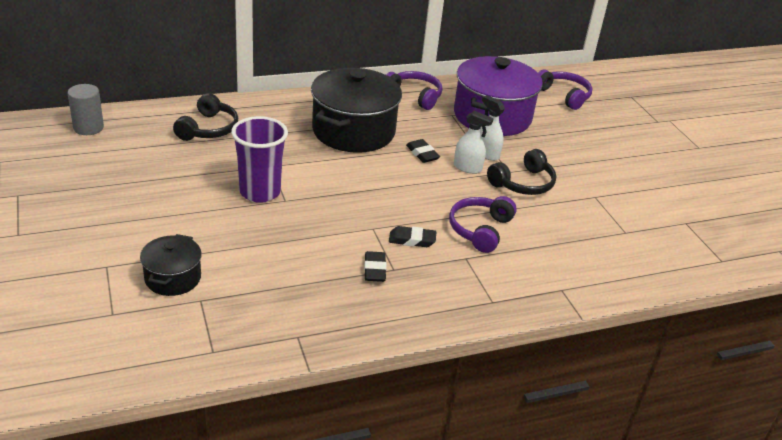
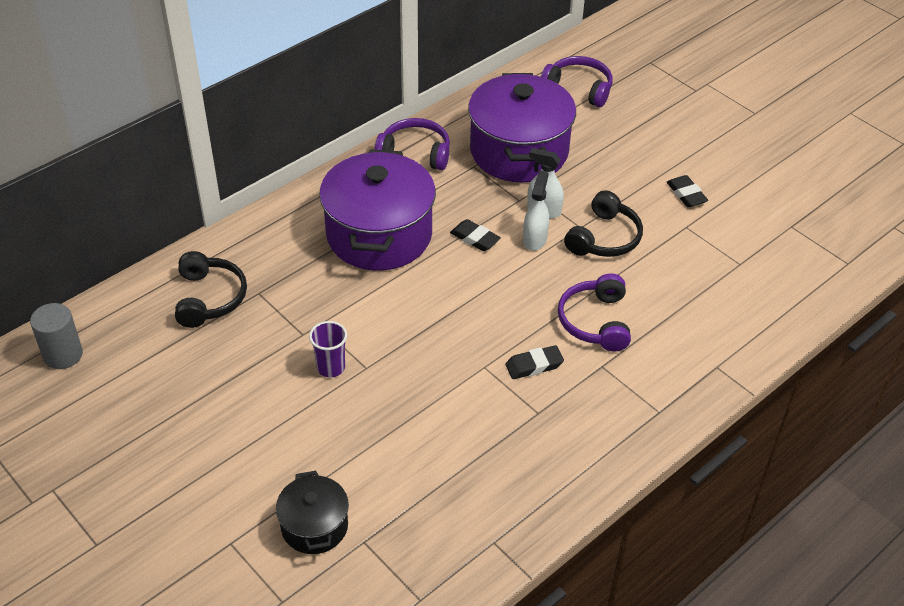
camera: 20 degrees left, 10 degrees up
(260, 192) = (331, 367): purple cup -> purple cup, size x0.56
(353, 131) = (379, 235): black pot -> purple pot
(374, 270) = (519, 422): black eraser -> black eraser (686, 194)
(467, 168) = (534, 239): white spray bottle -> white spray bottle turned 75 degrees counterclockwise

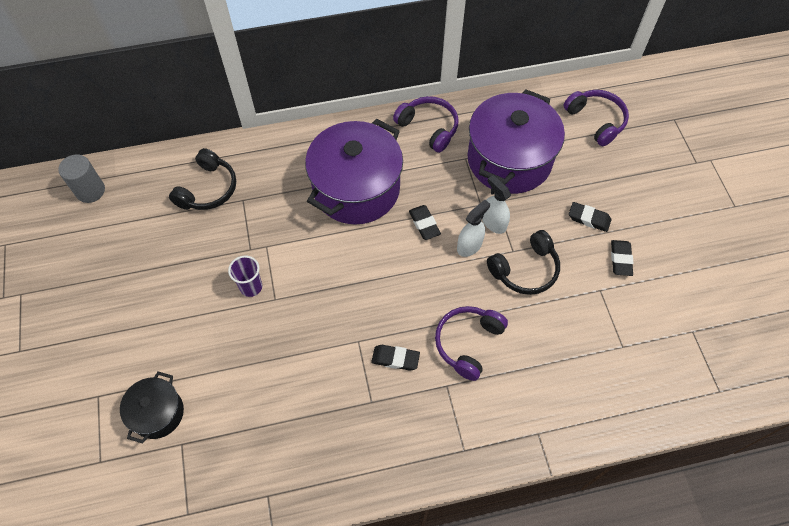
camera: 30 degrees right, 15 degrees up
(632, 172) = (589, 219): none -> black eraser

